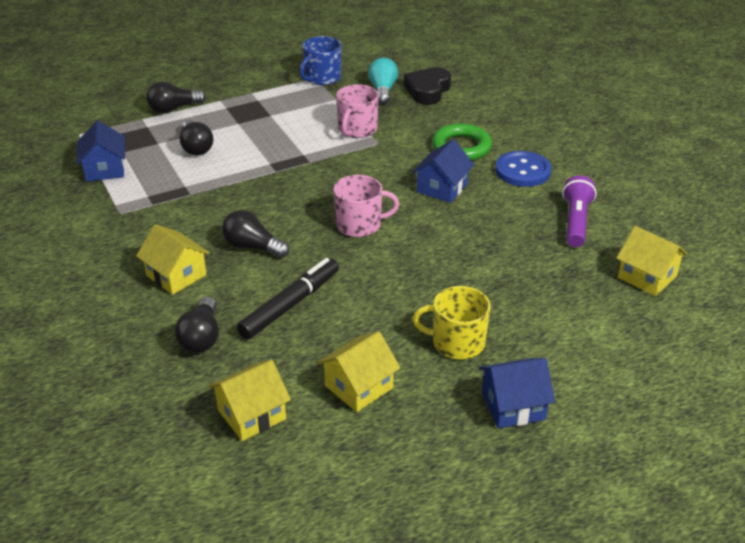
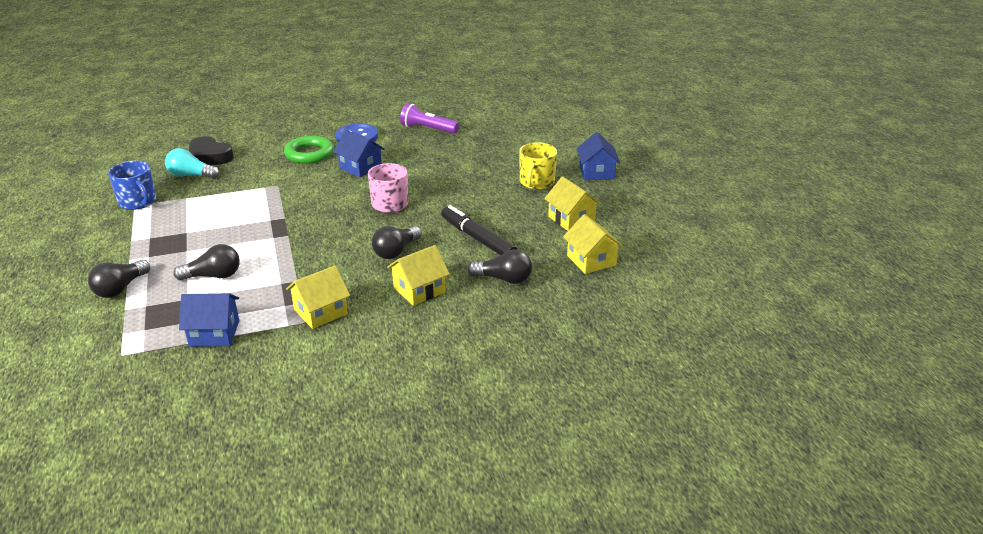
camera: 80 degrees left, 5 degrees down
(174, 108) = (120, 288): black light bulb -> black light bulb turned 45 degrees clockwise
(357, 129) = (247, 193): pink mug -> none
(647, 277) = (493, 118): yellow house -> yellow house (320, 312)

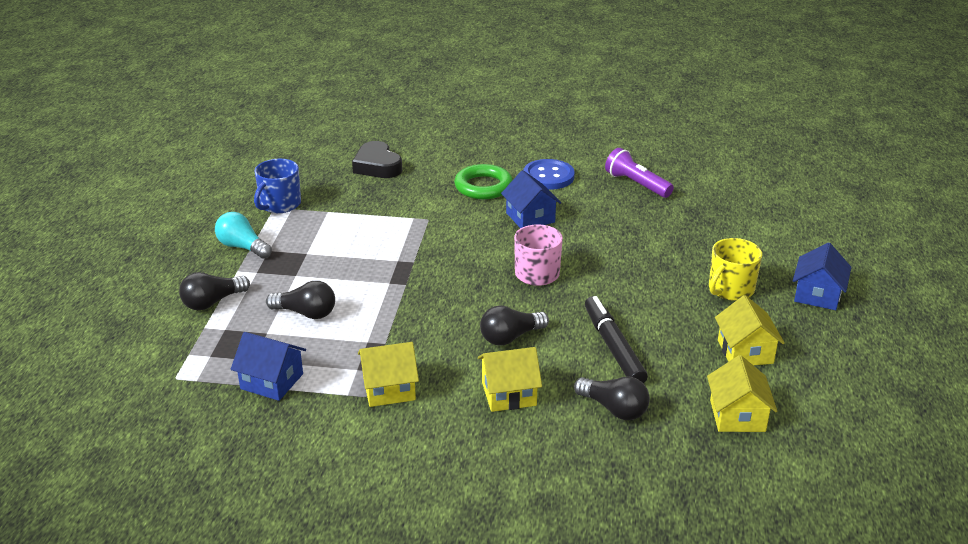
camera: 25 degrees right, 0 degrees up
(138, 202) = (279, 204): blue mug -> blue mug turned 45 degrees clockwise
(191, 175) = (346, 185): turquoise light bulb -> turquoise light bulb (242, 247)

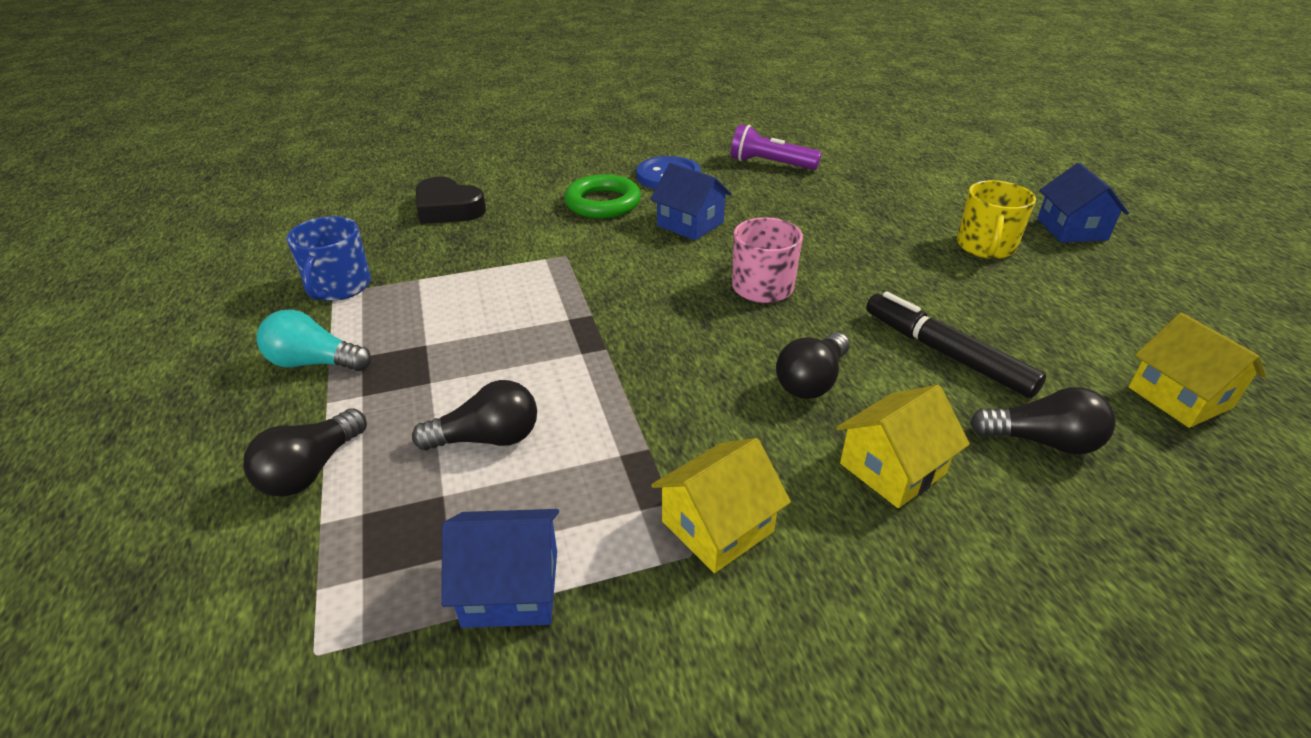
camera: 25 degrees left, 5 degrees up
(745, 352) = (1086, 313): yellow house -> none

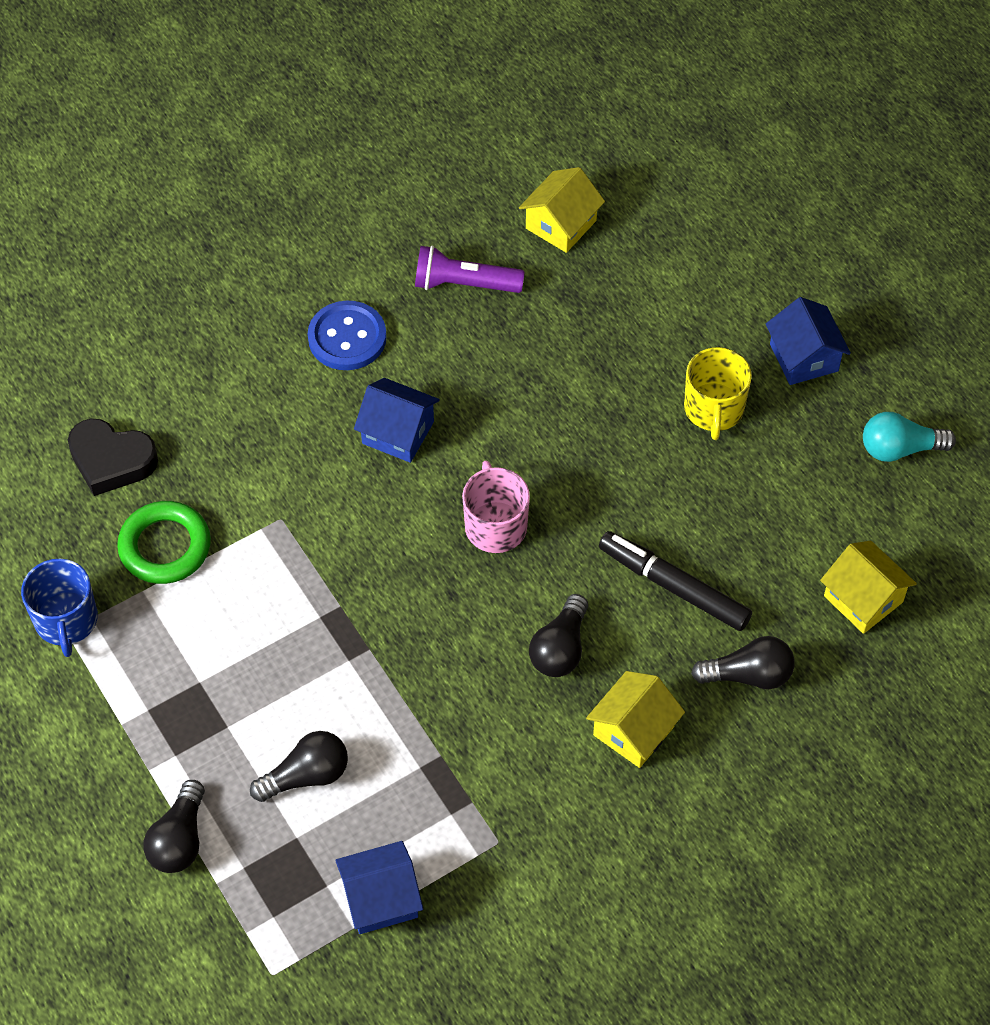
camera: 15 degrees left, 20 degrees up
(315, 363) = (108, 727): turquoise light bulb -> turquoise light bulb (899, 449)
(603, 203) = (287, 411): green ring -> green ring (165, 546)
(717, 526) = (511, 815): yellow house -> yellow house (561, 224)

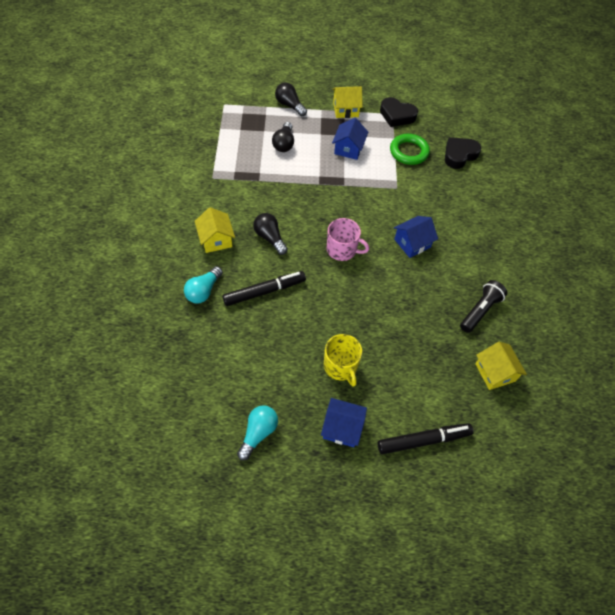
camera: 120 degrees right, 0 degrees up
(66, 620) = (397, 115): blue mug -> black heart
(347, 338) = (475, 252): blue button -> none
(380, 898) = (223, 139): blue house -> blue house (348, 148)
(464, 284) = (480, 311): purple flashlight -> black flashlight
(713, 409) = (340, 366): yellow mug -> yellow mug turned 150 degrees counterclockwise
(738, 260) = (423, 440): none -> black marker
(748, 675) = (203, 291): black light bulb -> turquoise light bulb
(863, 599) = (198, 358): yellow house -> yellow house (345, 109)

